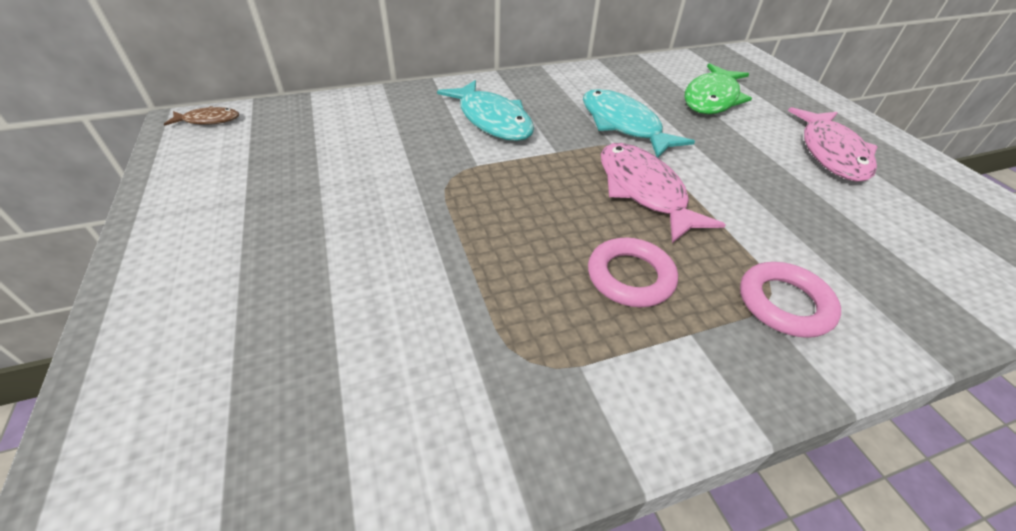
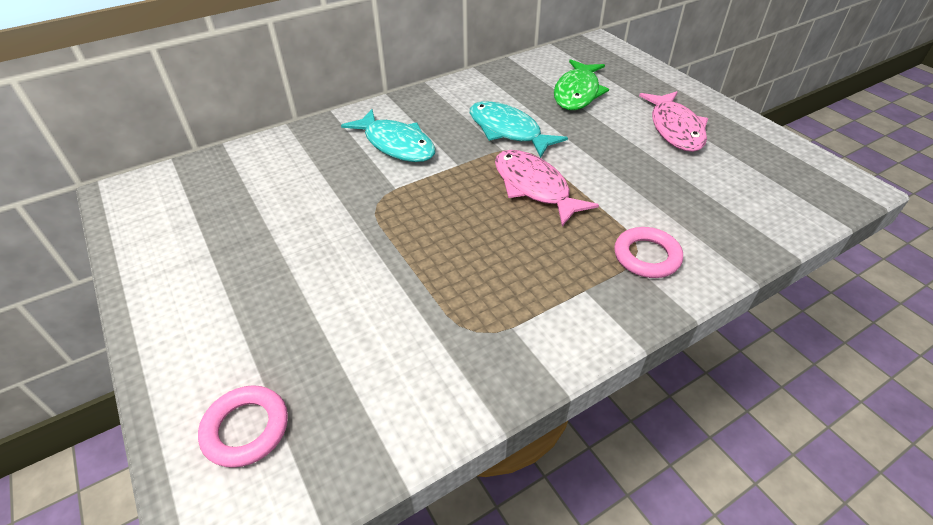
camera: 10 degrees left, 0 degrees up
(209, 120) = (141, 187): brown fish -> none
(630, 277) = (535, 258): pink ring -> pink ring (246, 429)

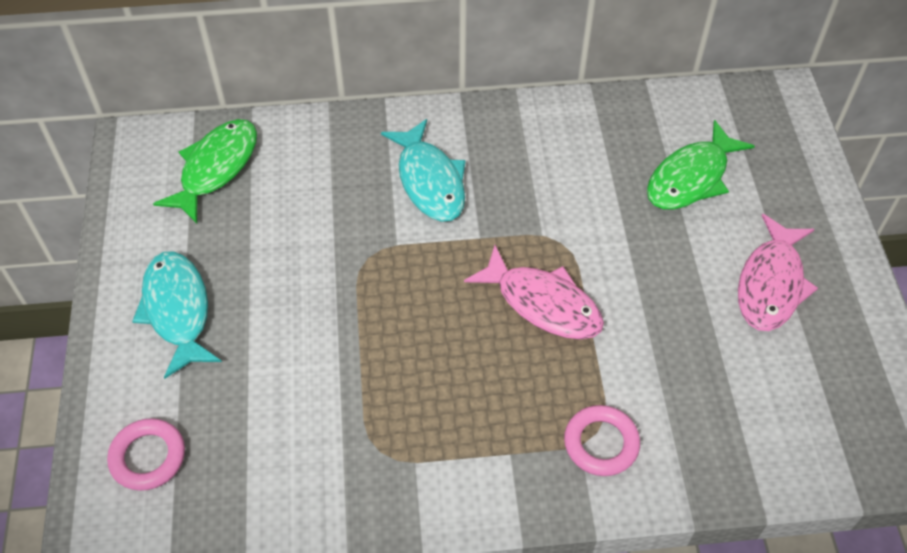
camera: 25 degrees right, 10 degrees up
(209, 187) = (216, 168): none -> green fish
(508, 131) = (566, 208): turquoise fish -> turquoise fish (177, 310)
(534, 187) = (543, 303): pink fish -> pink fish turned 135 degrees clockwise

